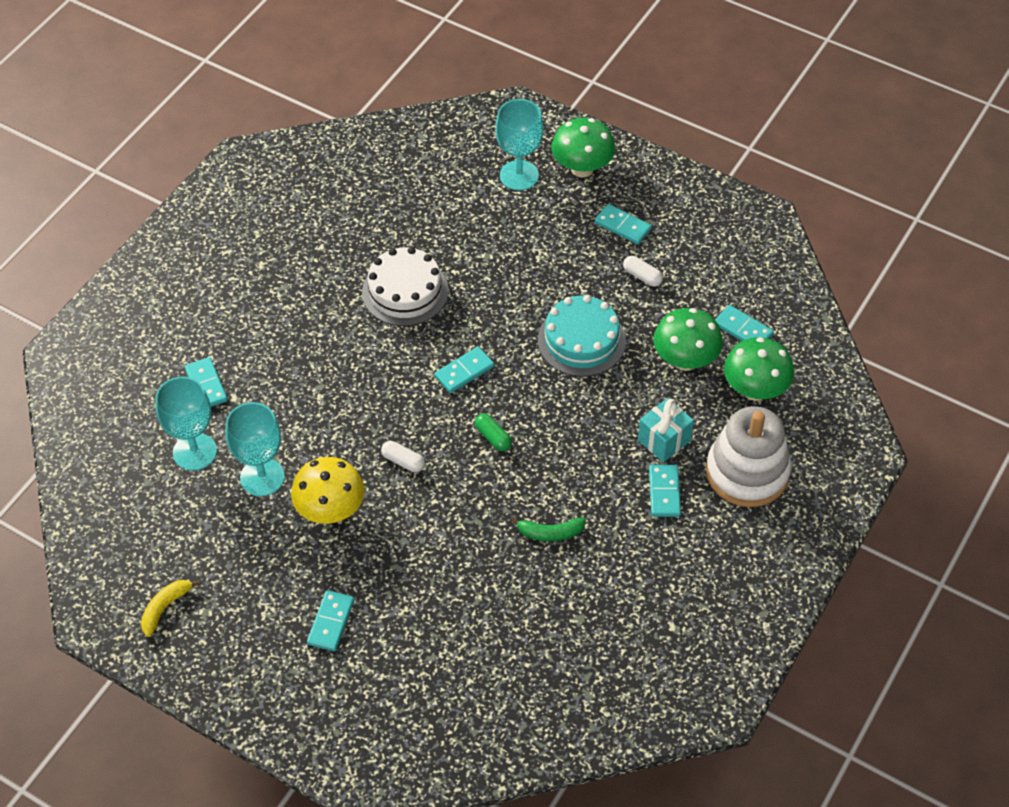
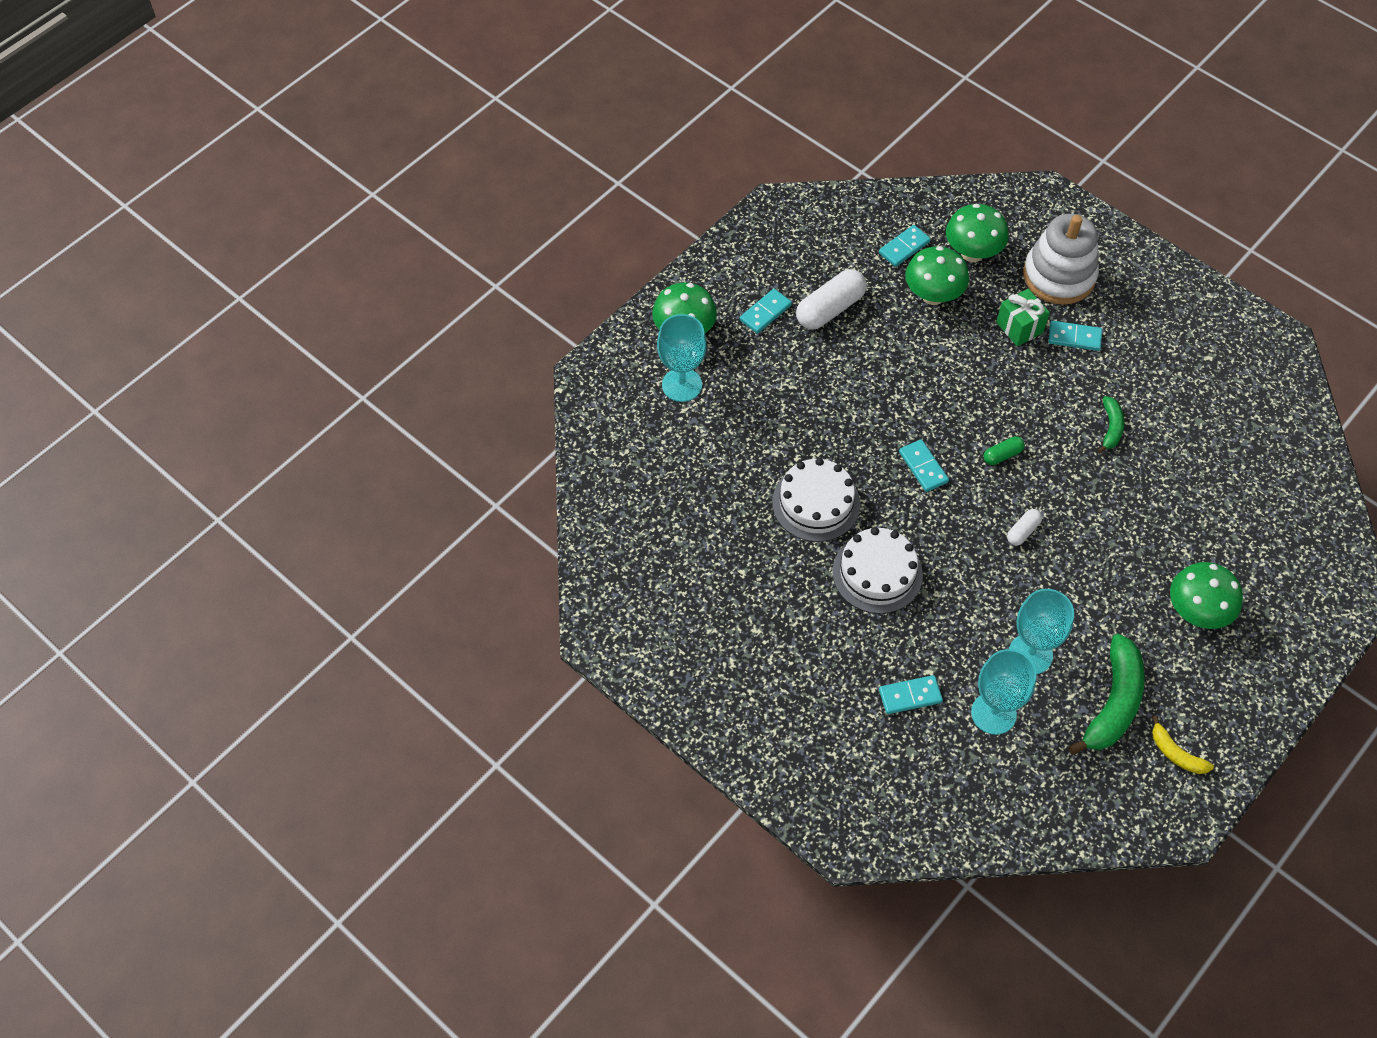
camera: 80 degrees left, 5 degrees up
(215, 550) = (1113, 703): none -> green banana
(330, 510) = (1074, 599): yellow mushroom -> none
(331, 622) = (1196, 612): turquoise domino -> green mushroom
(335, 347) = (877, 573): none -> white cake
(581, 340) = (899, 368): turquoise cake -> none
(642, 276) = (830, 309): white capsule -> white capsule, size x1.96
(664, 440) = (1019, 327): turquoise gift -> green gift

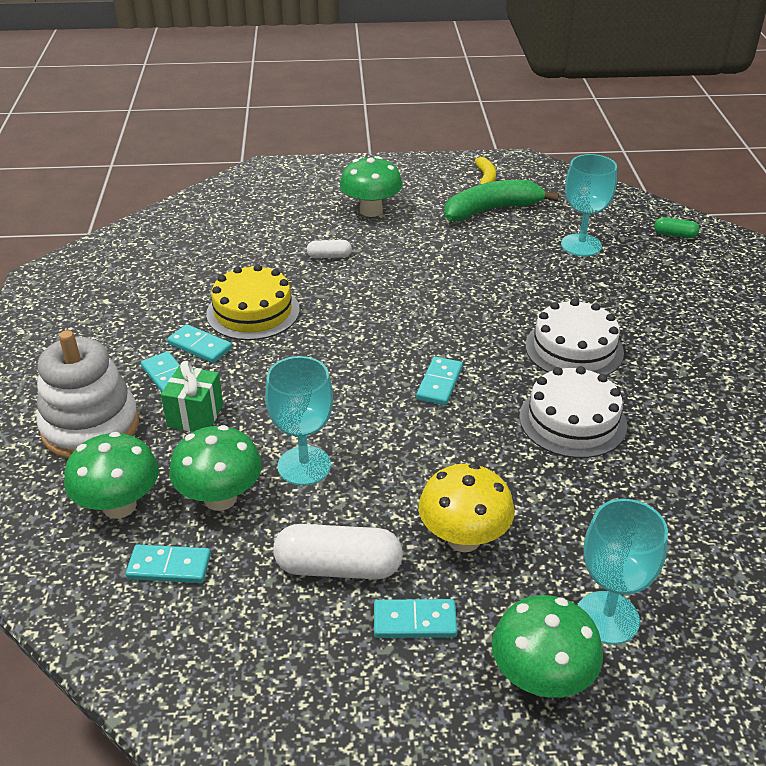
camera: 135 degrees left, 20 degrees down
(790, 372) = (463, 538): none -> yellow mushroom
(910, 696) = (633, 281): turquoise domino -> turquoise domino (200, 346)
(1002, 455) = (362, 349): green capsule -> green capsule (675, 235)
(1023, 531) = (420, 303): white capsule -> white capsule (329, 256)
(1030, 654) = (514, 252): turquoise goblet -> turquoise goblet (304, 466)
(1111, 428) = (253, 311): green banana -> yellow cake

